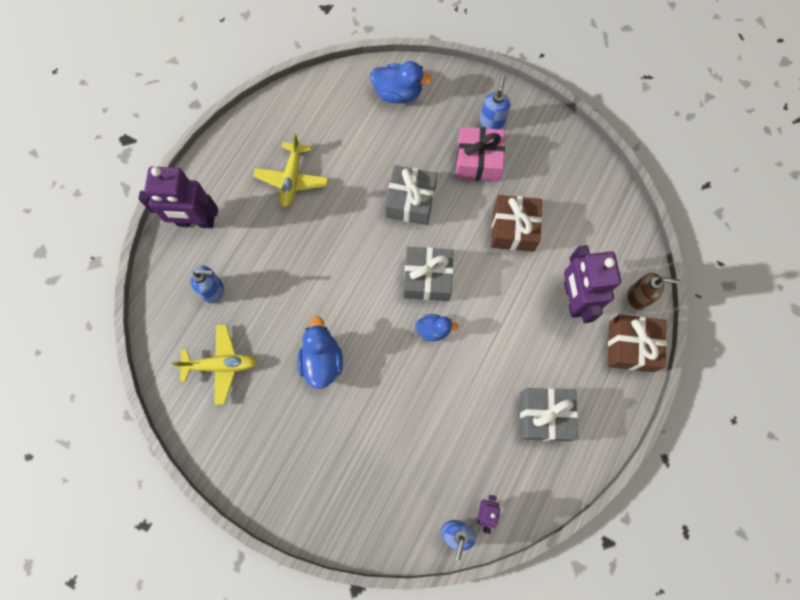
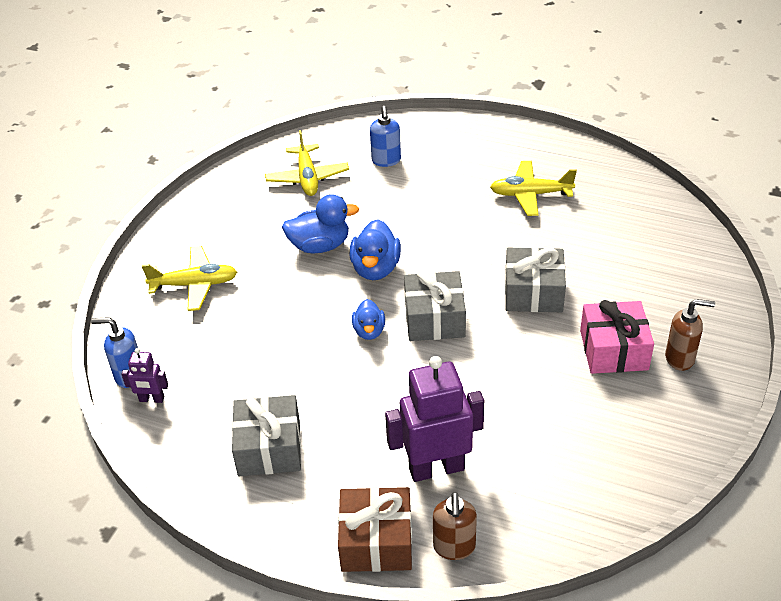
camera: 85 degrees right, 30 degrees down
(196, 222) = (459, 137): purple robot -> none
(352, 476) = (194, 285): none -> yellow plane
(398, 93) = (682, 264): blue duck -> blue duck (375, 268)
(492, 121) = (680, 358): blue soap dispenser -> brown soap dispenser
(513, 229) = (524, 395): brown gift -> none

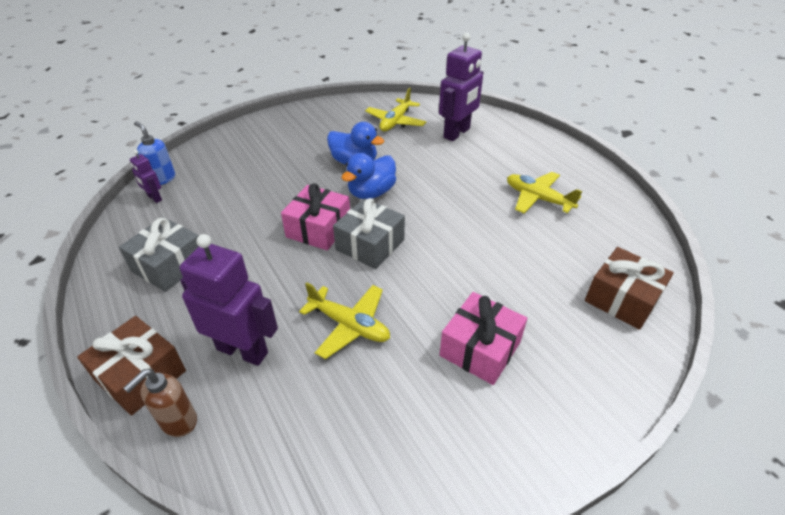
camera: 35 degrees right, 0 degrees up
(194, 285) = (258, 149): yellow plane -> yellow plane (349, 325)
(369, 331) = (319, 229): blue duck -> pink gift
(386, 161) = (457, 133): blue soap dispenser -> purple robot
(533, 292) = (463, 266): grey gift -> none
(673, 250) = (622, 299): none -> brown gift
(680, 358) = (534, 394): brown soap dispenser -> none

